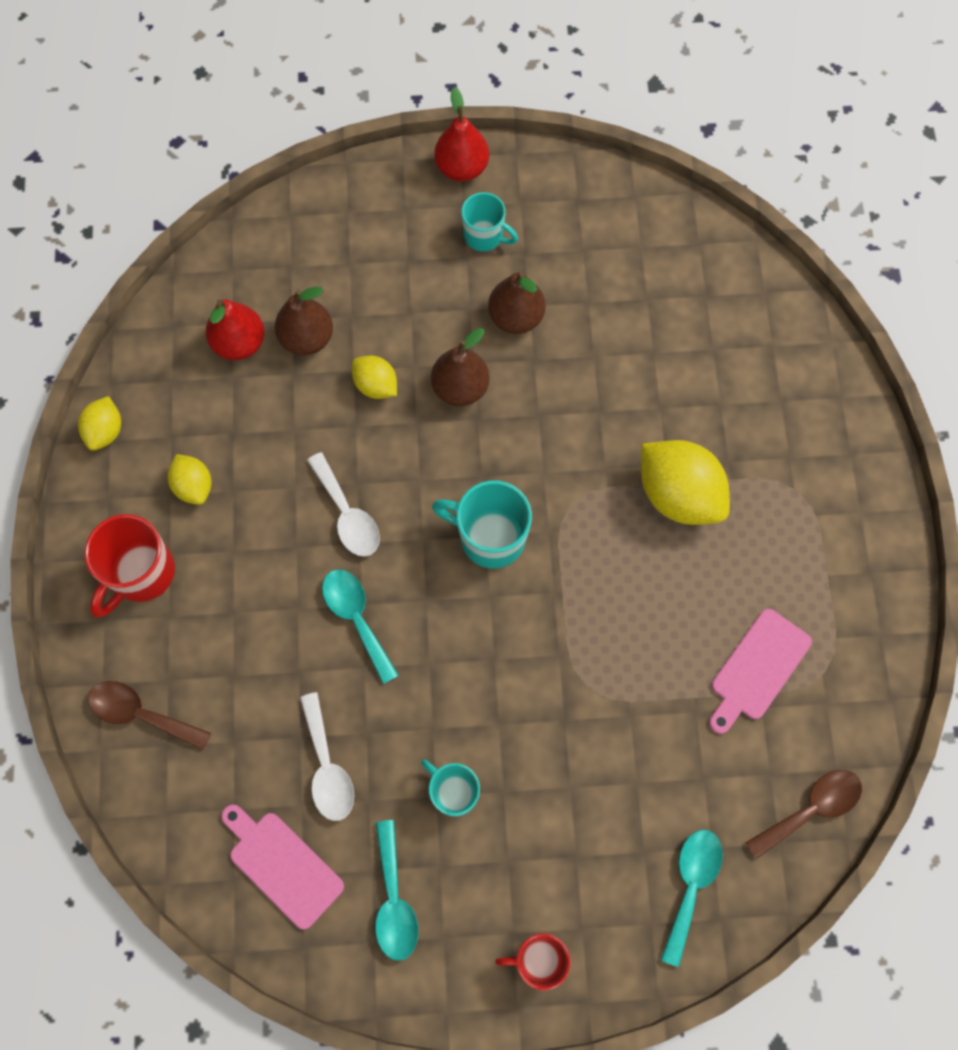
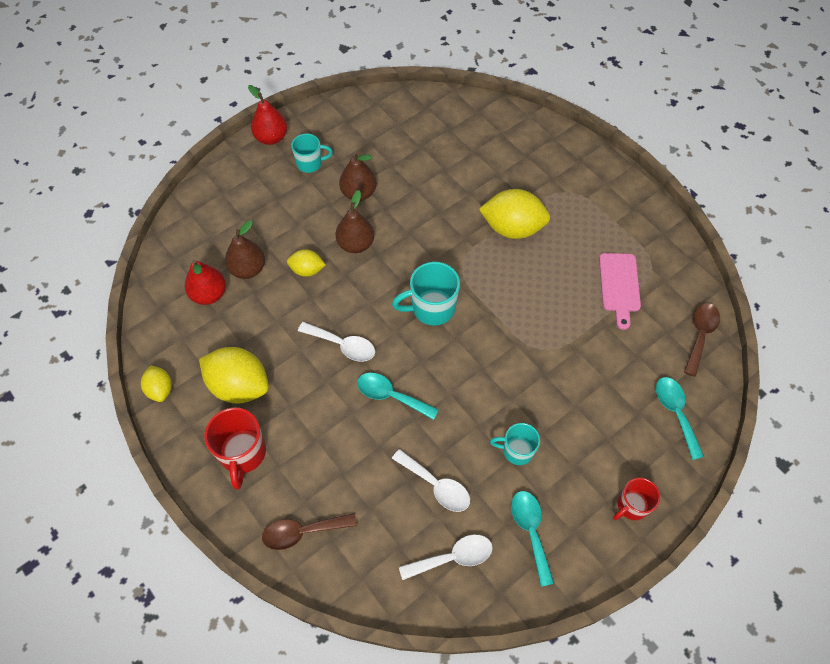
camera: 35 degrees left, 10 degrees down
(194, 486) = (239, 386): yellow lemon -> yellow lemon, size x1.85
(282, 865) = (453, 557): pink cutting board -> white spoon
(394, 900) = (530, 531): turquoise spoon -> turquoise spoon turned 150 degrees counterclockwise

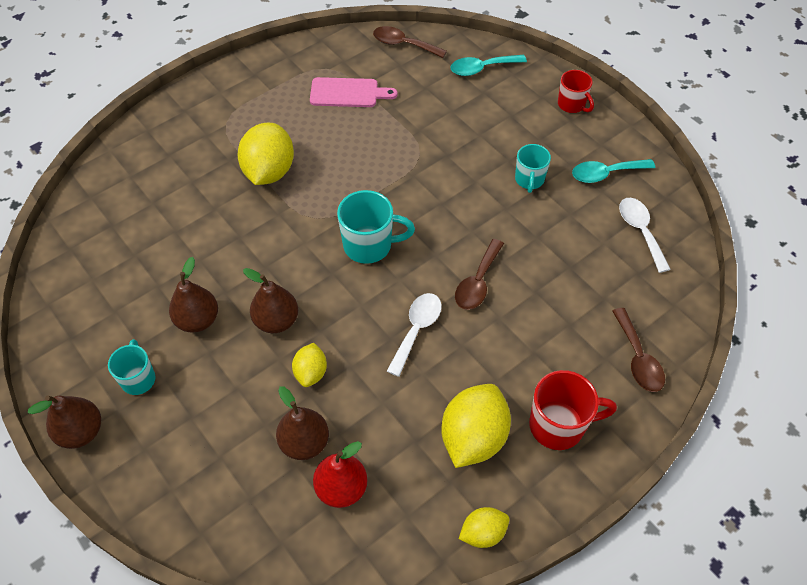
camera: 90 degrees left, 5 degrees down
(271, 138) = (81, 432): red pear -> brown pear
(390, 396) = (477, 282): turquoise spoon -> brown spoon
(431, 308) = (369, 245): turquoise mug -> turquoise mug turned 75 degrees counterclockwise
(436, 485) = (572, 243): white spoon -> none

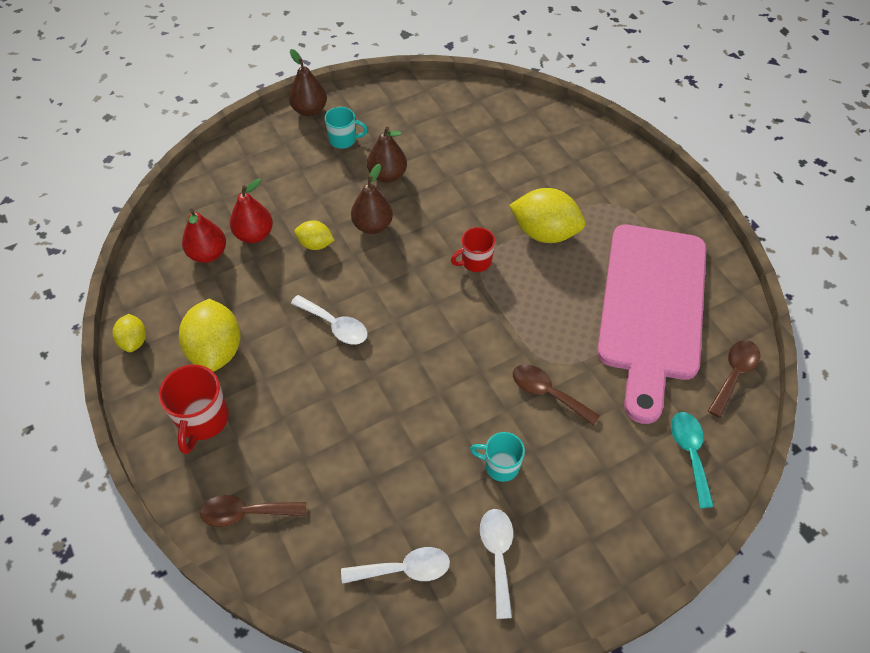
camera: 100 degrees right, 0 degrees up
(304, 443) = (254, 234): brown pear -> red pear
(348, 93) = (651, 308): pink cutting board -> pink cutting board, size x2.34
(369, 245) = (439, 301): turquoise mug -> none
(473, 437) = (216, 350): yellow lemon -> yellow lemon turned 45 degrees clockwise
(477, 282) = (374, 385): brown spoon -> brown spoon (547, 393)
(572, 105) = (619, 547): red mug -> red mug (475, 261)
(605, 174) = (497, 555): turquoise spoon -> white spoon

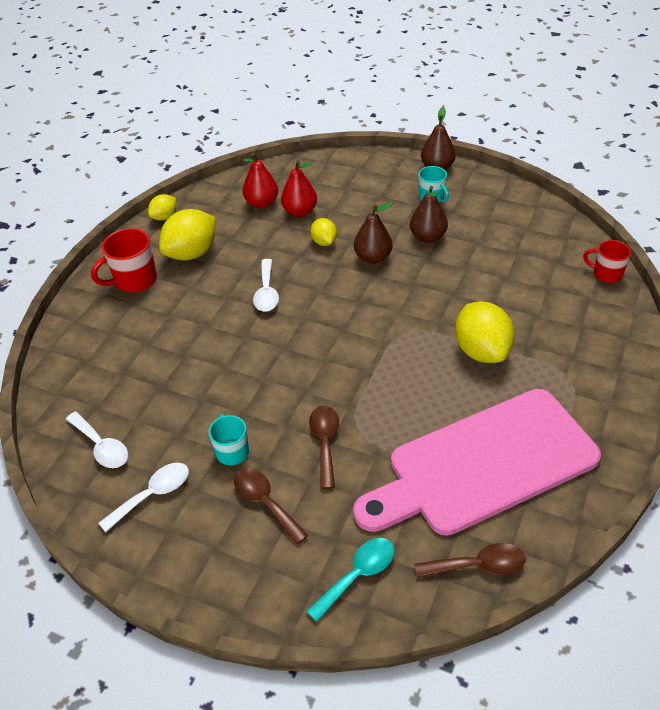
camera: 55 degrees right, 10 degrees down
(246, 513) = (83, 342): brown spoon -> brown spoon (265, 502)
(475, 261) = (404, 328): red mug -> red mug (606, 274)

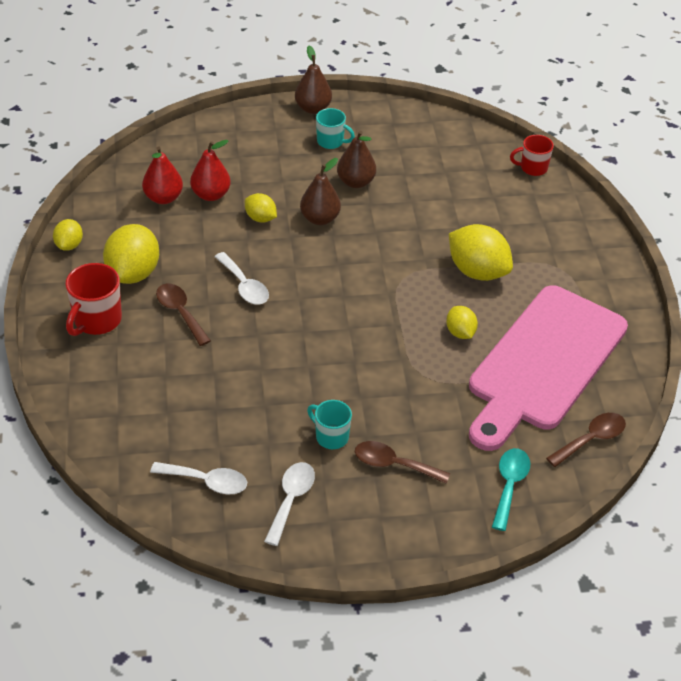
camera: 35 degrees left, 0 degrees up
(325, 442) = (405, 397): brown spoon -> brown spoon (180, 312)
(422, 402) = (460, 332): none -> yellow lemon

